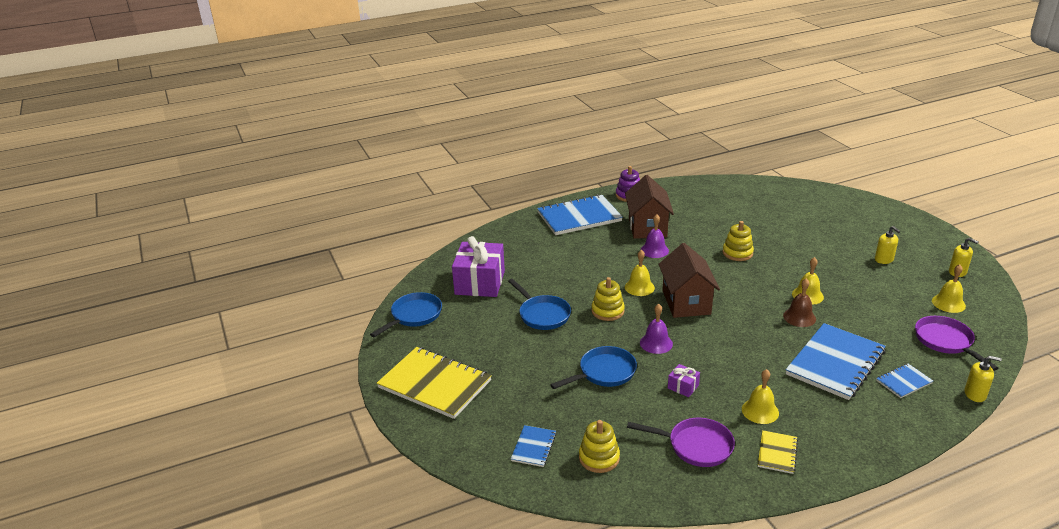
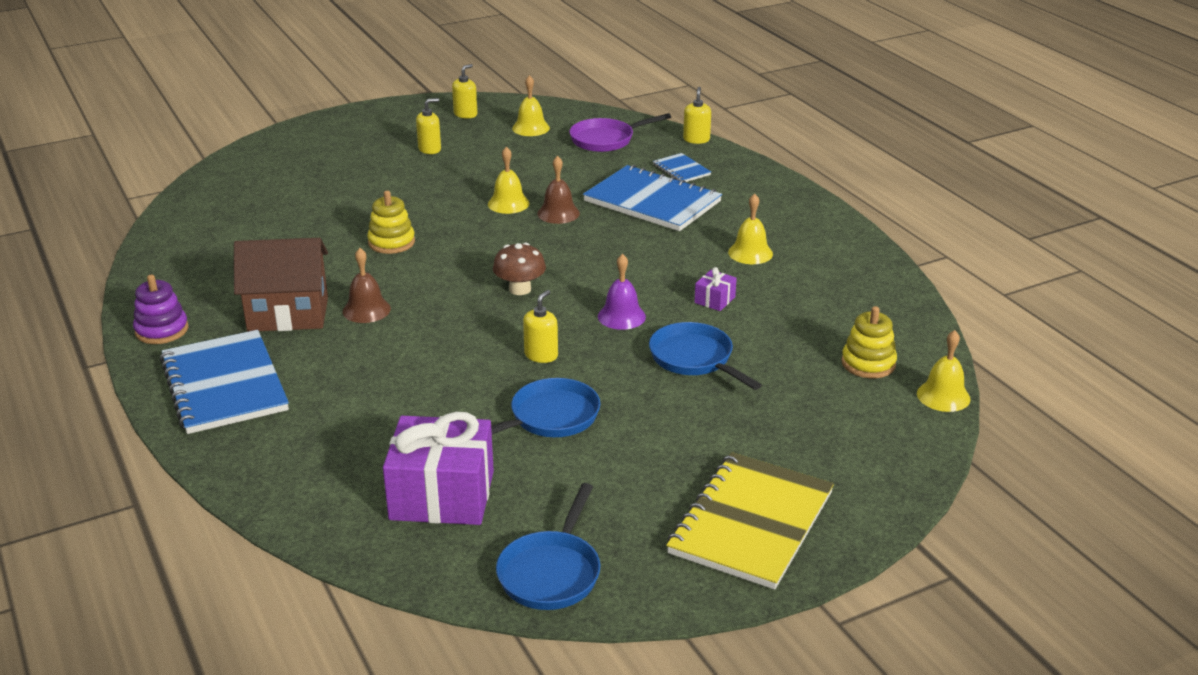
camera: 95 degrees left, 0 degrees up
(414, 316) = (551, 572): blue pan -> blue pan turned 105 degrees counterclockwise
(533, 447) = (866, 415): blue notebook -> none
(607, 311) = (541, 355): yellow stacking toy -> yellow soap dispenser
(639, 287) = (476, 326): yellow bell -> yellow bell (943, 396)
(654, 250) = (366, 310): purple bell -> brown bell
(686, 302) = (520, 289): brown house -> brown mushroom
(696, 446) = (824, 296): purple pan -> none
(777, 453) = (819, 249): yellow notebook -> none

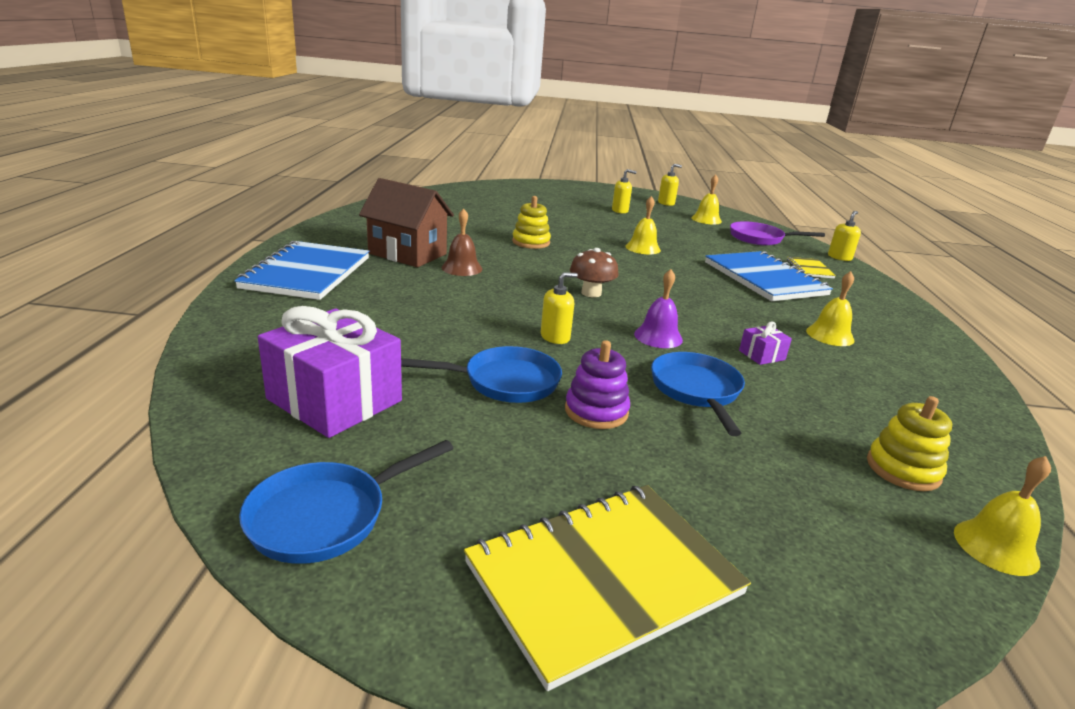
camera: 30 degrees right, 5 degrees down
(162, 330) = (321, 237): purple stacking toy -> purple stacking toy (596, 411)
(558, 213) = (676, 263): brown bell -> none
(681, 170) = (809, 269): blue notebook -> yellow notebook

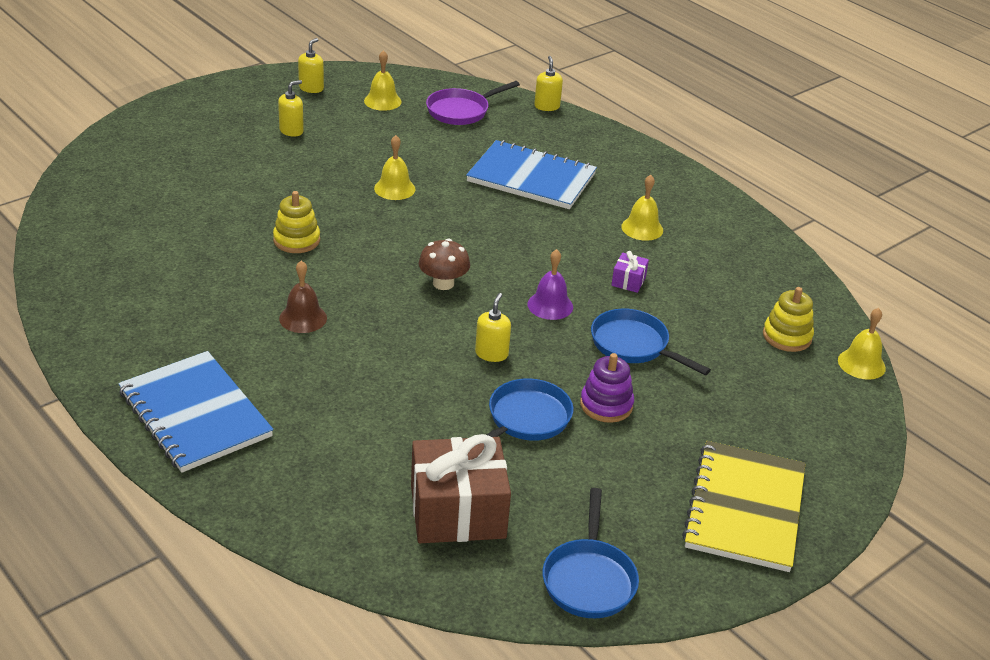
camera: 45 degrees left, 10 degrees up
(334, 400) = (458, 512): purple gift -> brown gift
(407, 254) = (226, 329): brown house -> none
(809, 269) = (545, 141): yellow notebook -> none

